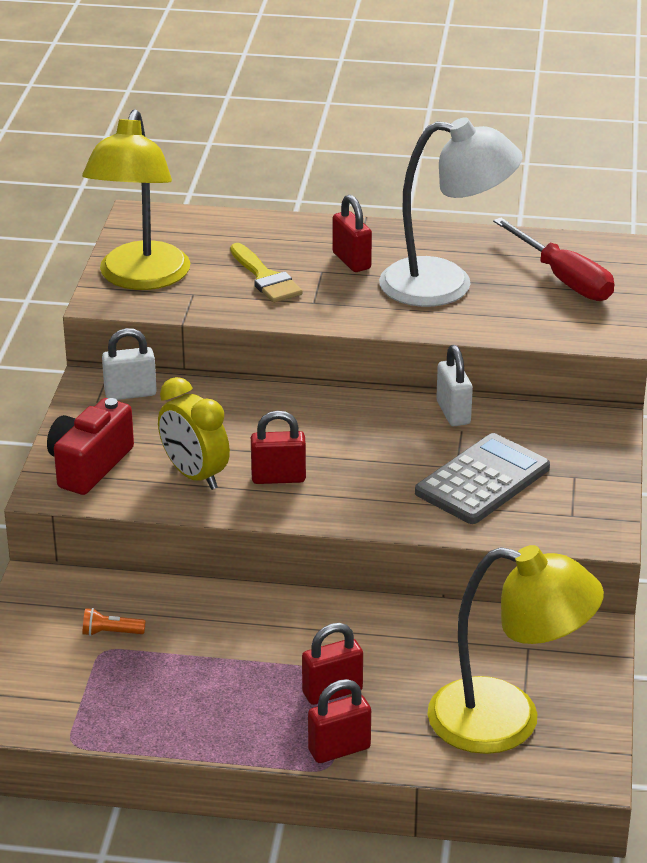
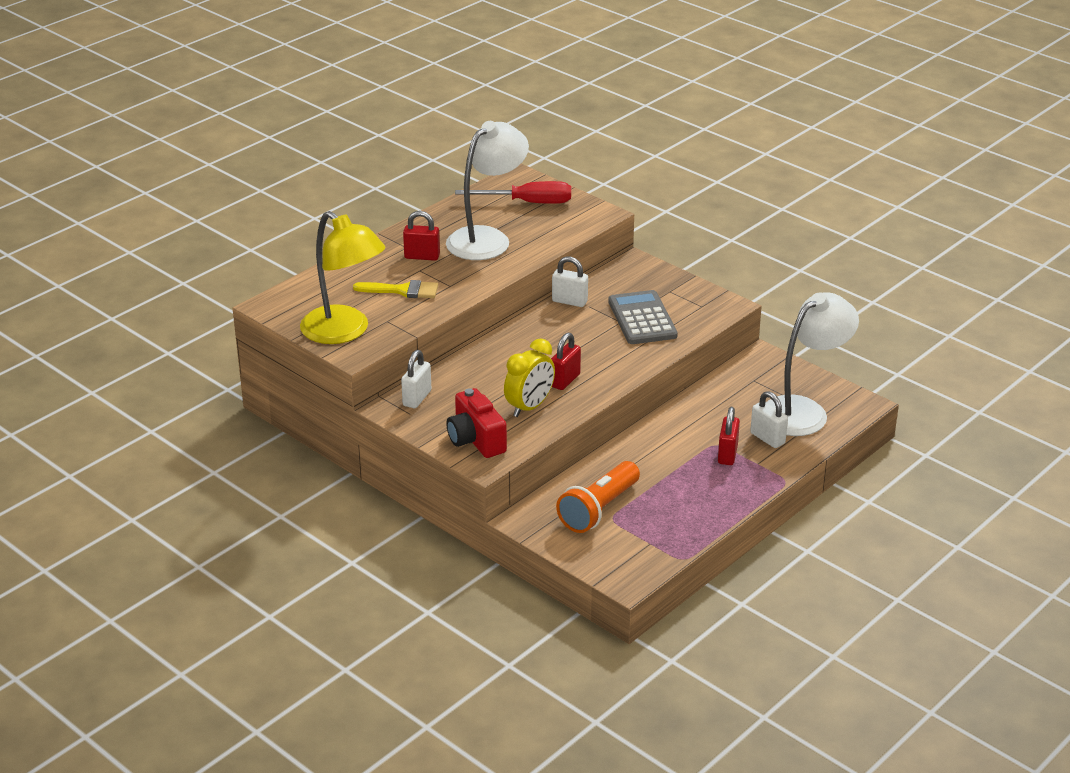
camera: 55 degrees left, 0 degrees up
(111, 632) = (599, 509): orange flashlight -> orange flashlight, size x2.41
(194, 475) = (529, 407): yellow clock -> yellow clock turned 45 degrees counterclockwise
(339, 749) = (775, 471): red padlock -> none
(406, 713) = (767, 438): none -> white padlock
(507, 721) = (803, 411): yellow lamp -> white lamp

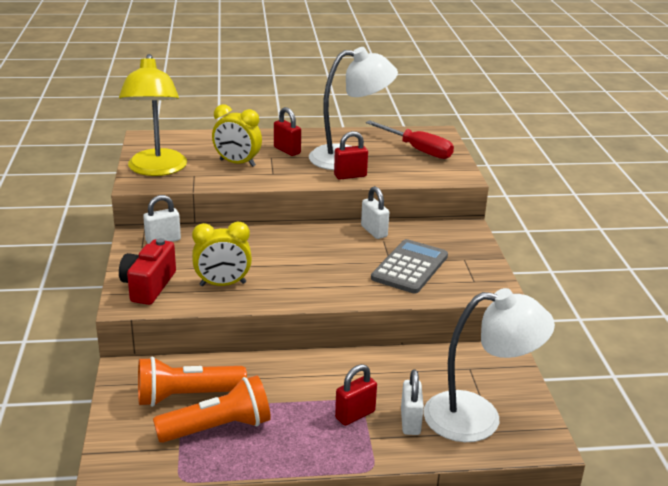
camera: 40 degrees right, 5 degrees down
(402, 290) = (237, 163): yellow brush -> yellow clock
(565, 380) = (279, 280): red padlock -> red padlock (350, 176)
(654, 516) = (218, 428): none -> orange flashlight

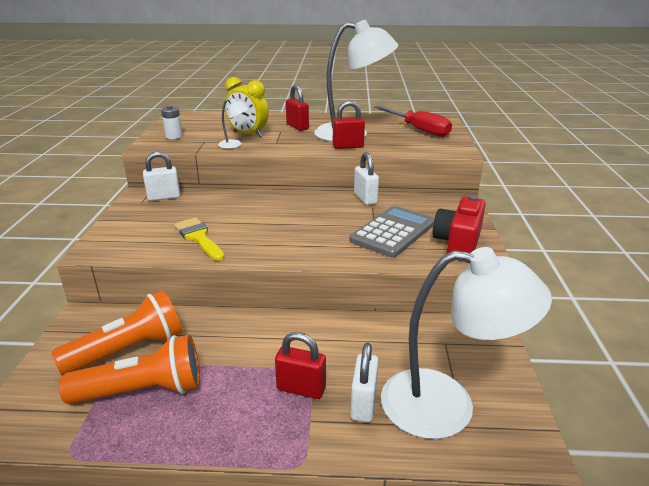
camera: 10 degrees right, 0 degrees up
(148, 286) = (127, 235): red camera -> red camera (458, 243)
(156, 169) = (174, 136): yellow lamp -> white battery
(187, 396) = (128, 350): orange flashlight -> orange flashlight turned 150 degrees clockwise
(223, 284) = (198, 237): yellow clock -> yellow brush
(230, 179) = (234, 145): none -> white lamp
(355, 415) = (301, 389): red padlock -> red padlock turned 45 degrees clockwise

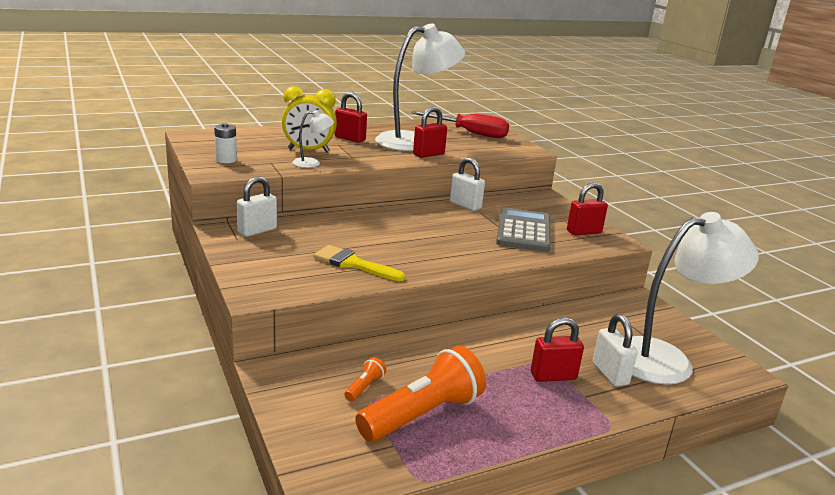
camera: 30 degrees left, 5 degrees down
(128, 350) = (364, 387): orange flashlight -> orange flashlight, size x0.41
(458, 243) = (584, 232): red camera -> red padlock

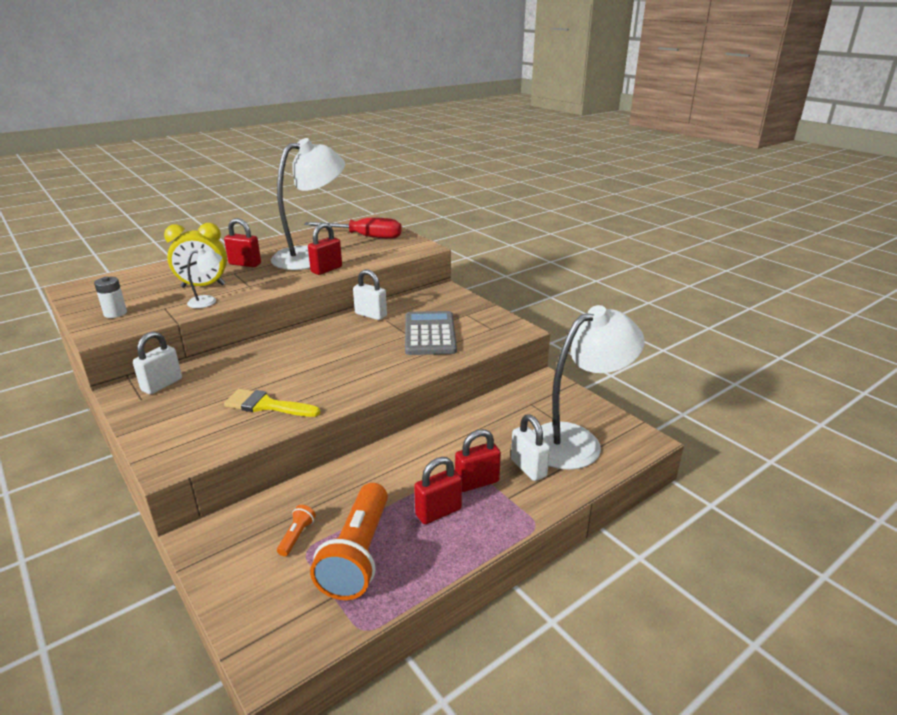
camera: 10 degrees left, 5 degrees up
(422, 415) = (358, 554): orange flashlight -> orange flashlight turned 150 degrees clockwise
(584, 232) = (486, 324): red padlock -> red padlock (438, 512)

